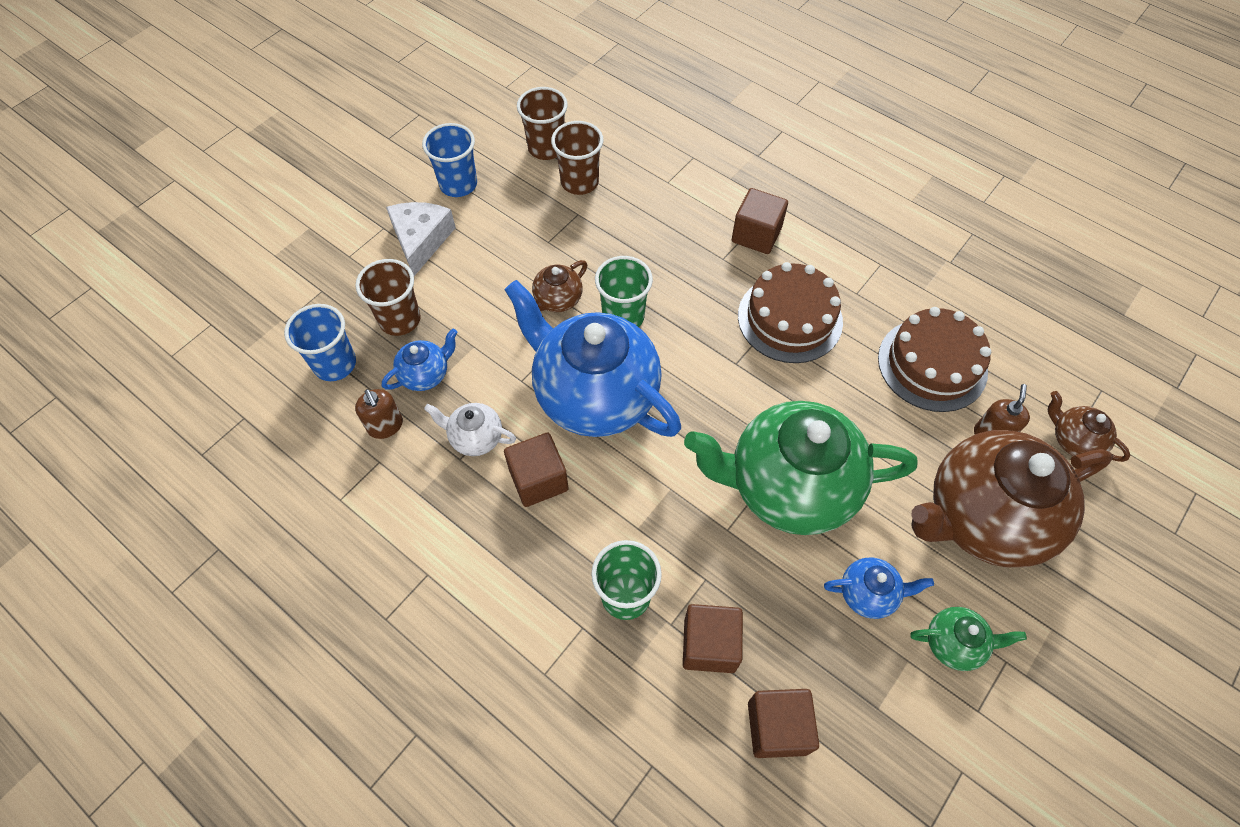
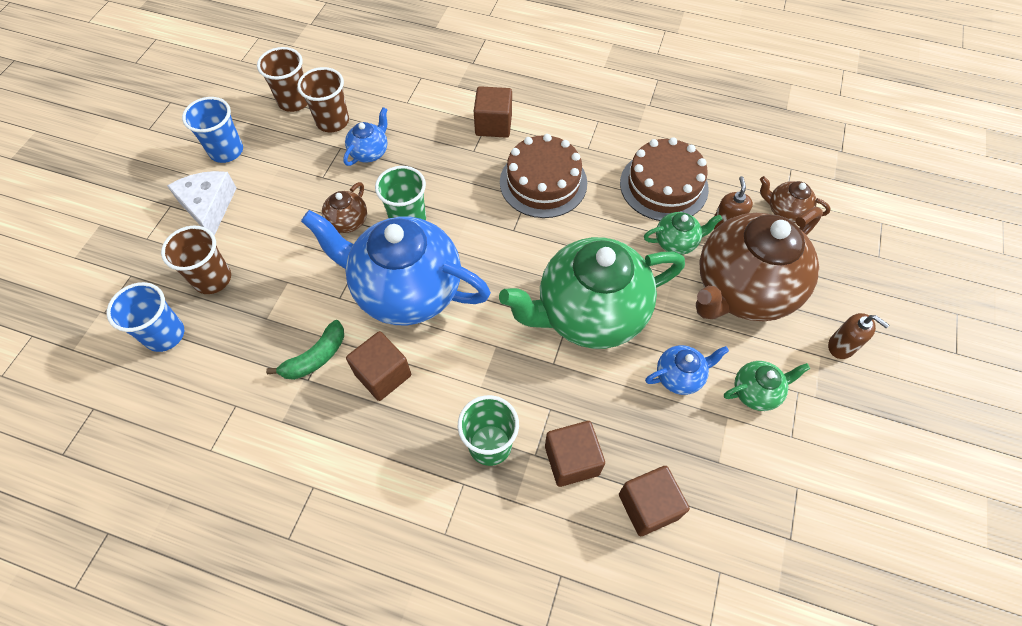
camera: 20 degrees left, 0 degrees up
(385, 426) = (230, 373): brown soap dispenser -> brown soap dispenser (841, 346)
(425, 374) = (252, 318): blue teapot -> blue teapot (370, 152)
(475, 438) = (315, 357): white teapot -> green banana
(922, 436) = (676, 242): none -> green teapot

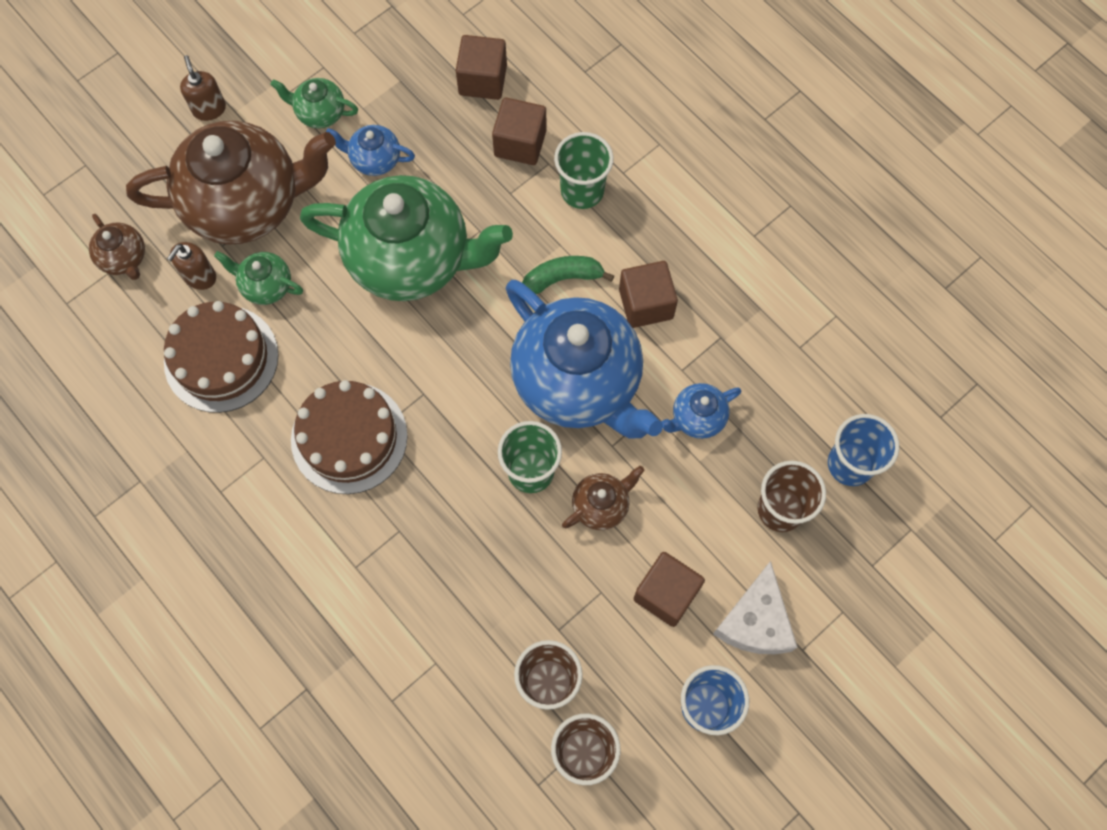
camera: 150 degrees left, 10 degrees up
(315, 357) = (704, 356): green banana -> green banana (562, 279)
(370, 152) = (525, 600): blue teapot -> blue teapot (697, 418)
(493, 124) = (349, 558): brown cube -> brown cube (666, 594)

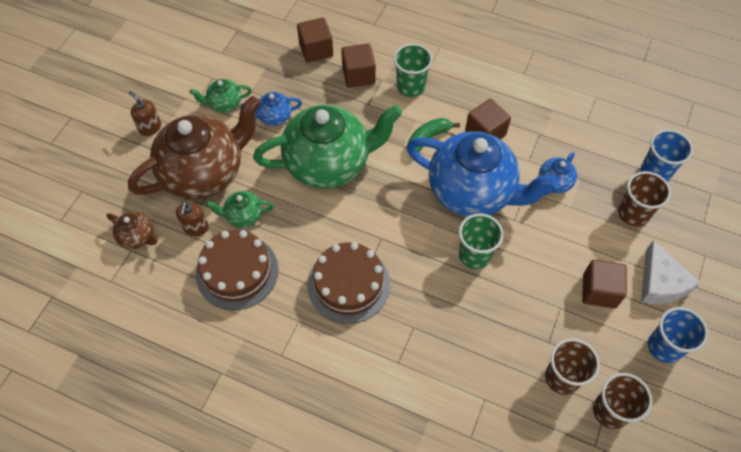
camera: 25 degrees left, 10 degrees down
(601, 505) = (529, 257): brown teapot -> none

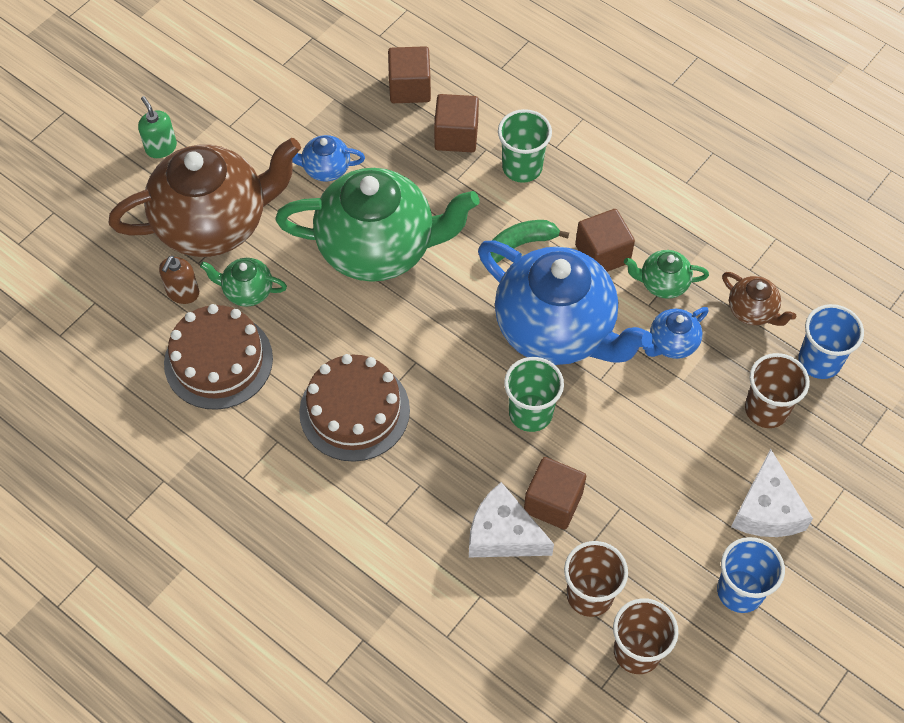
camera: 15 degrees right, 0 degrees up
(138, 237) = (107, 288): brown teapot -> brown teapot (752, 311)
(150, 127) = (161, 147): brown soap dispenser -> green soap dispenser
(224, 104) = (266, 136): green teapot -> green teapot (663, 283)
(485, 348) = (503, 533): none -> white cheese
(599, 291) = (680, 499): brown cube -> brown cube (553, 502)

